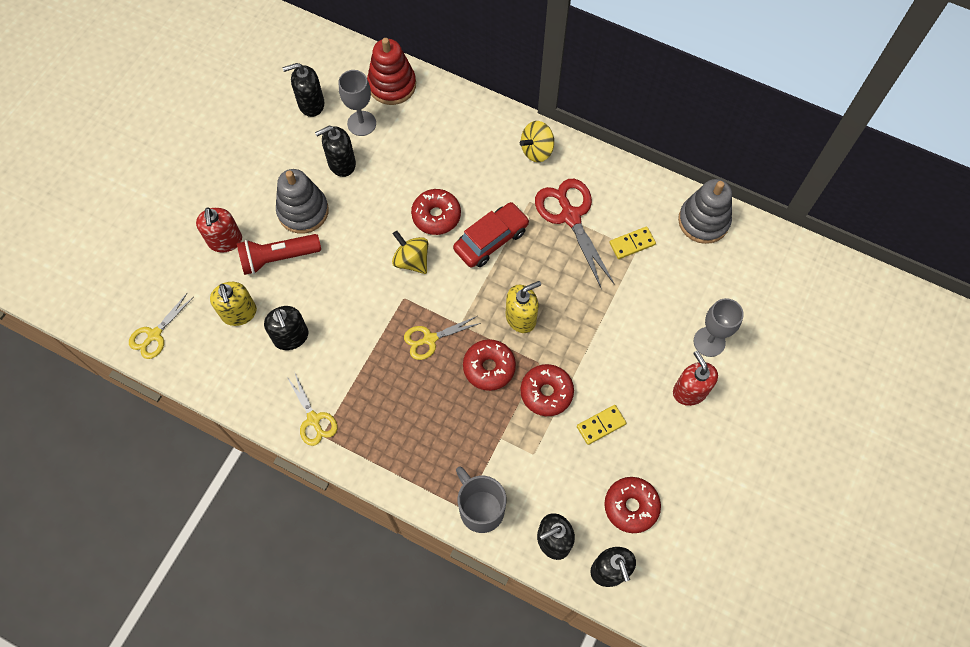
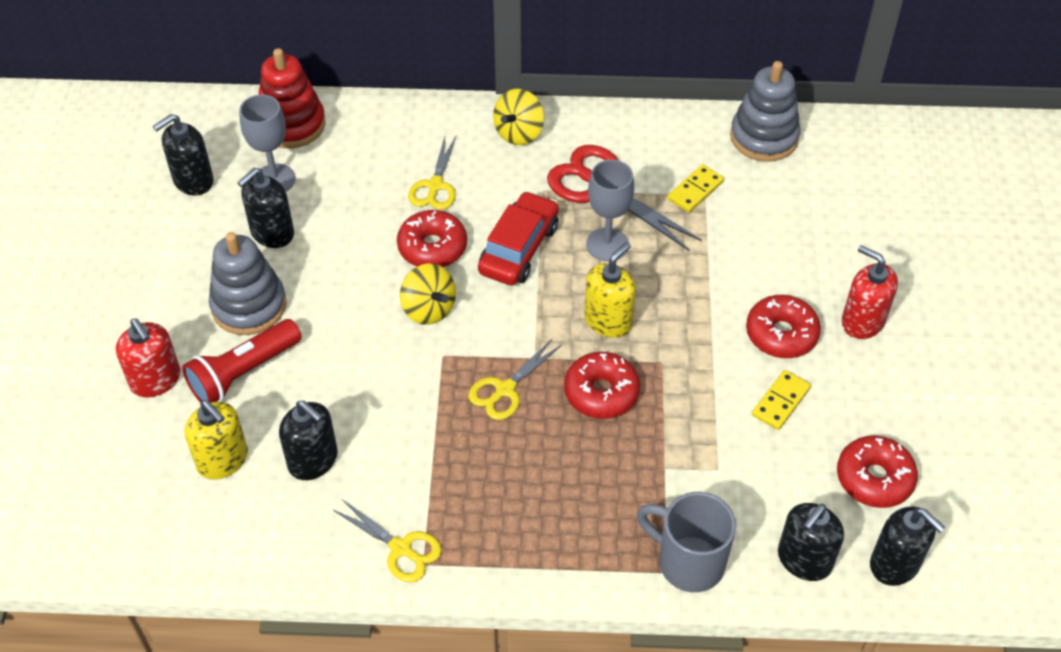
camera: 25 degrees left, 15 degrees down
(154, 335) = (110, 535): yellow scissors -> yellow scissors (435, 186)
(411, 260) = (429, 309): yellow spinning top -> yellow spinning top turned 150 degrees counterclockwise
(546, 392) = (691, 392): red donut -> red donut (781, 334)
(709, 341) = (851, 260): grey goblet -> grey goblet (607, 244)

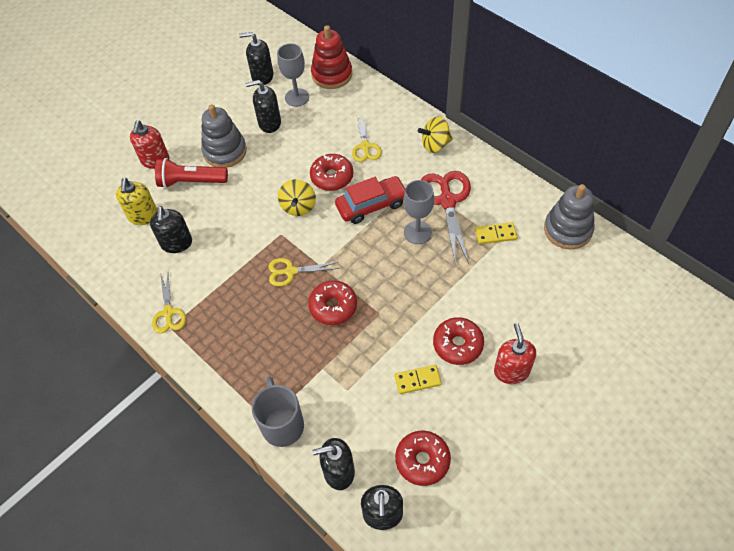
camera: 45 degrees right, 5 degrees up
(435, 186) = (365, 146): yellow scissors -> yellow scissors turned 60 degrees counterclockwise
(608, 320) = (376, 272): yellow soap dispenser -> none

